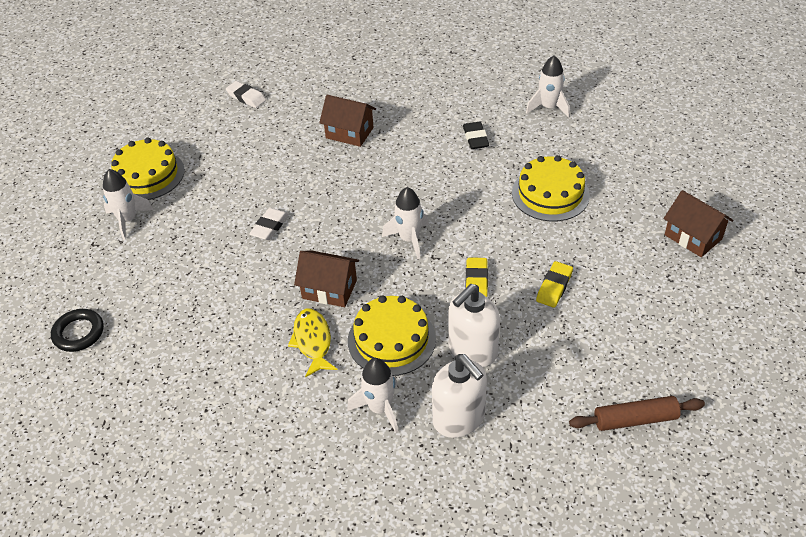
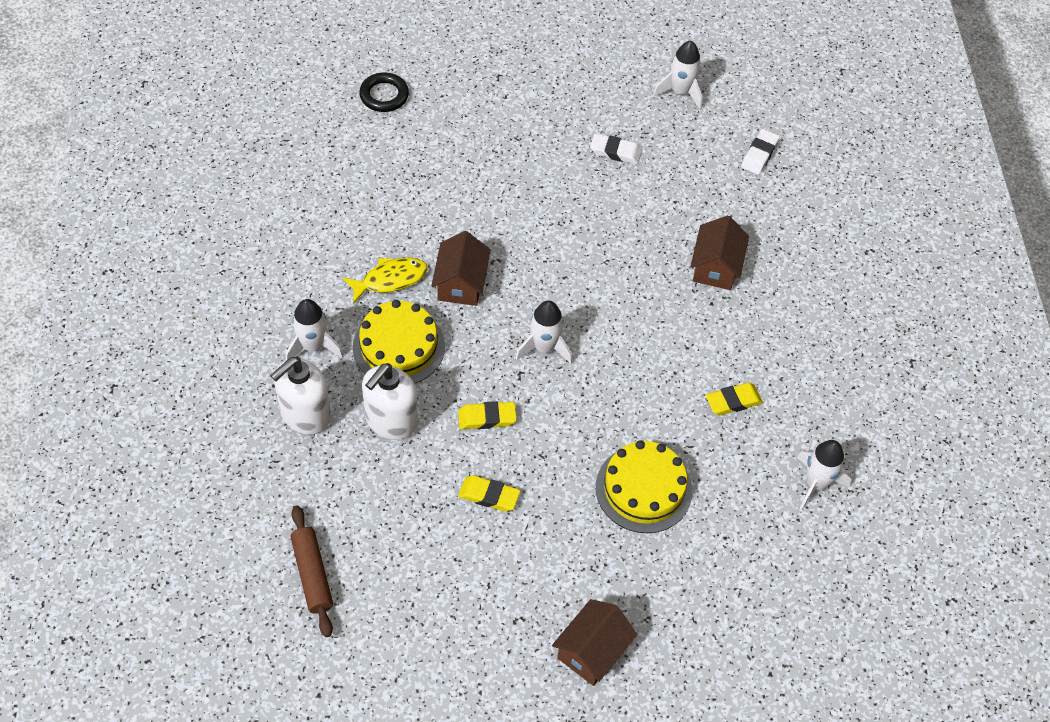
camera: 75 degrees right, 10 degrees up
(128, 220) = (536, 95): white rocket -> white rocket (680, 92)
(147, 175) = (606, 94): yellow cake -> none
(270, 227) = (544, 216): white eraser -> white eraser (615, 152)
(472, 350) = (391, 420): white soap dispenser -> white soap dispenser turned 90 degrees counterclockwise
(475, 138) = (733, 401): black eraser -> yellow eraser

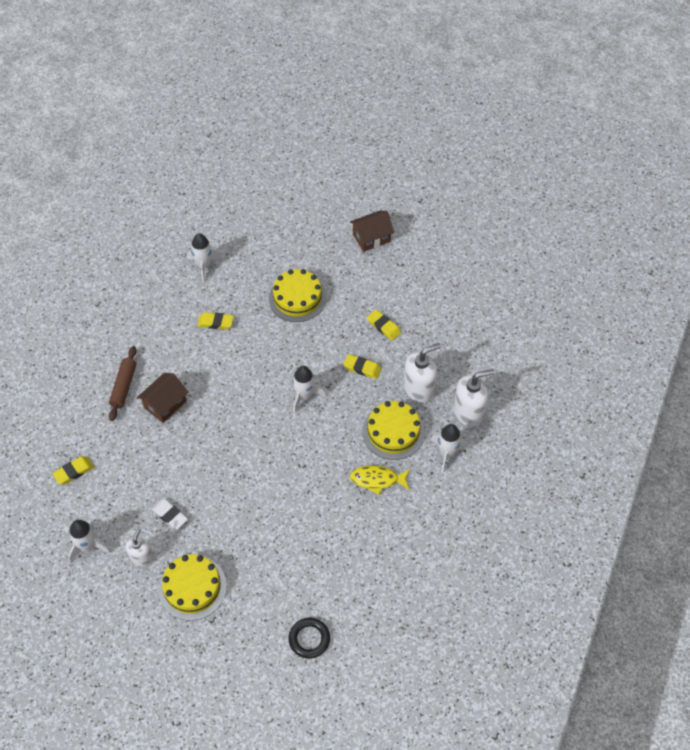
camera: 150 degrees left, 0 degrees up
(312, 574) = (498, 324): brown rolling pin -> brown rolling pin (124, 386)
(461, 283) = (333, 458): brown house -> none
(540, 96) = (192, 587): none -> yellow cake
(615, 103) = (141, 557): none -> white soap dispenser
(759, 154) = (74, 472): white eraser -> yellow eraser

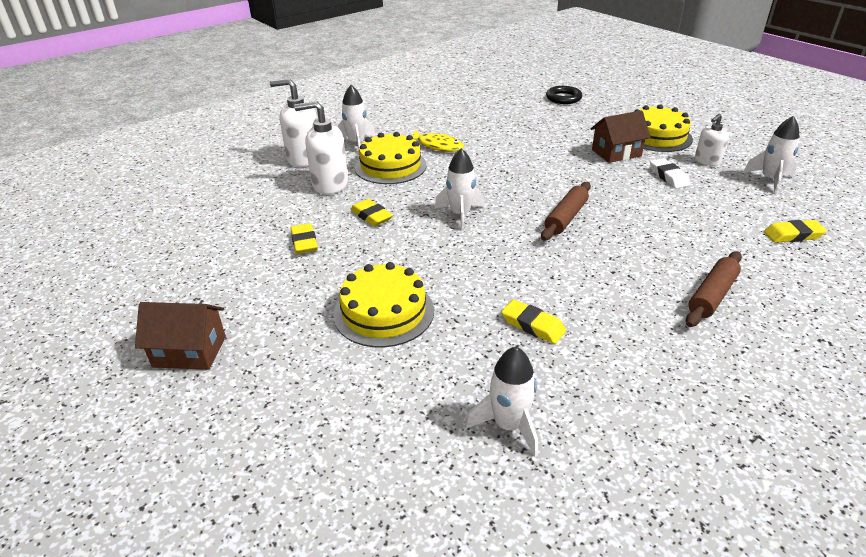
camera: 150 degrees left, 20 degrees down
(165, 404) = (650, 259): brown house -> brown house (616, 153)
(231, 424) = (565, 217): none -> brown rolling pin

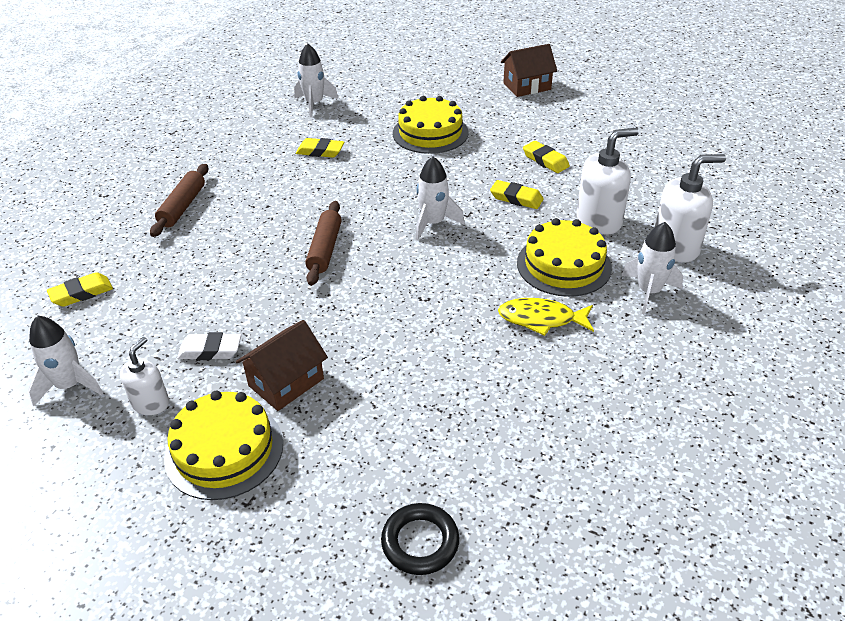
camera: 155 degrees right, 5 degrees up
(668, 177) = (210, 350): white eraser -> white eraser turned 45 degrees counterclockwise

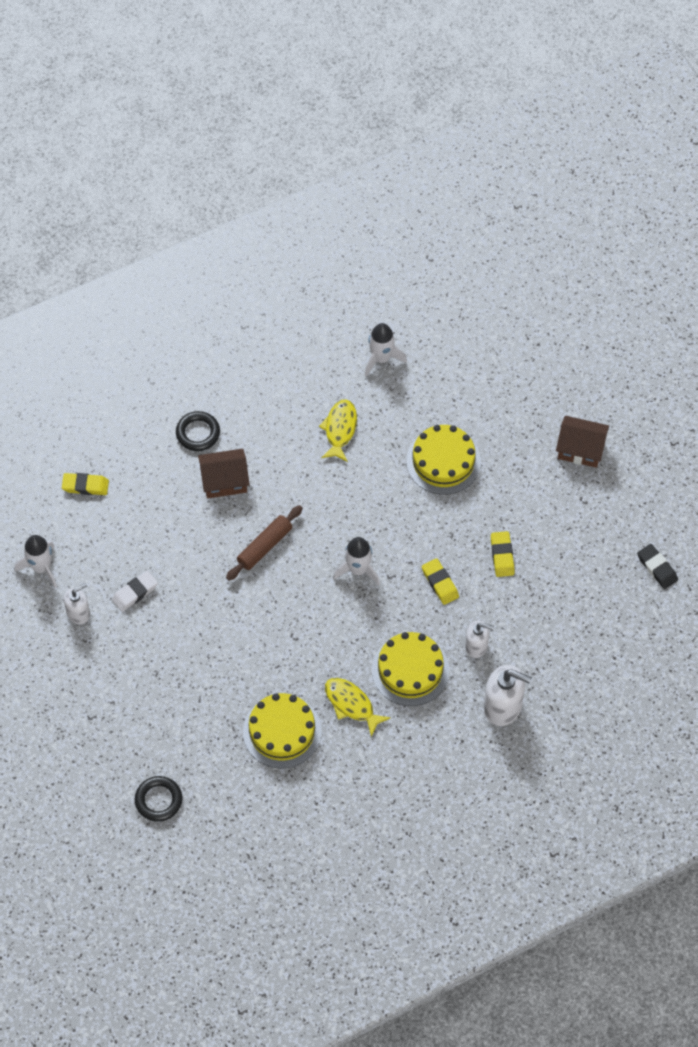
camera: 35 degrees right, 20 degrees up
(182, 206) = (198, 433): brown rolling pin -> black ring
(210, 350) = (135, 593): white eraser -> white eraser turned 75 degrees counterclockwise
(224, 450) = (99, 675): yellow cake -> yellow cake (282, 731)
(286, 382) = (162, 649): brown house -> brown house (224, 481)
(320, 151) = (340, 429): yellow eraser -> yellow fish
(599, 221) = (476, 646): white soap dispenser -> white soap dispenser, size x0.61
(648, 292) = (442, 730): white rocket -> none
(667, 116) = (657, 568): none -> black eraser

